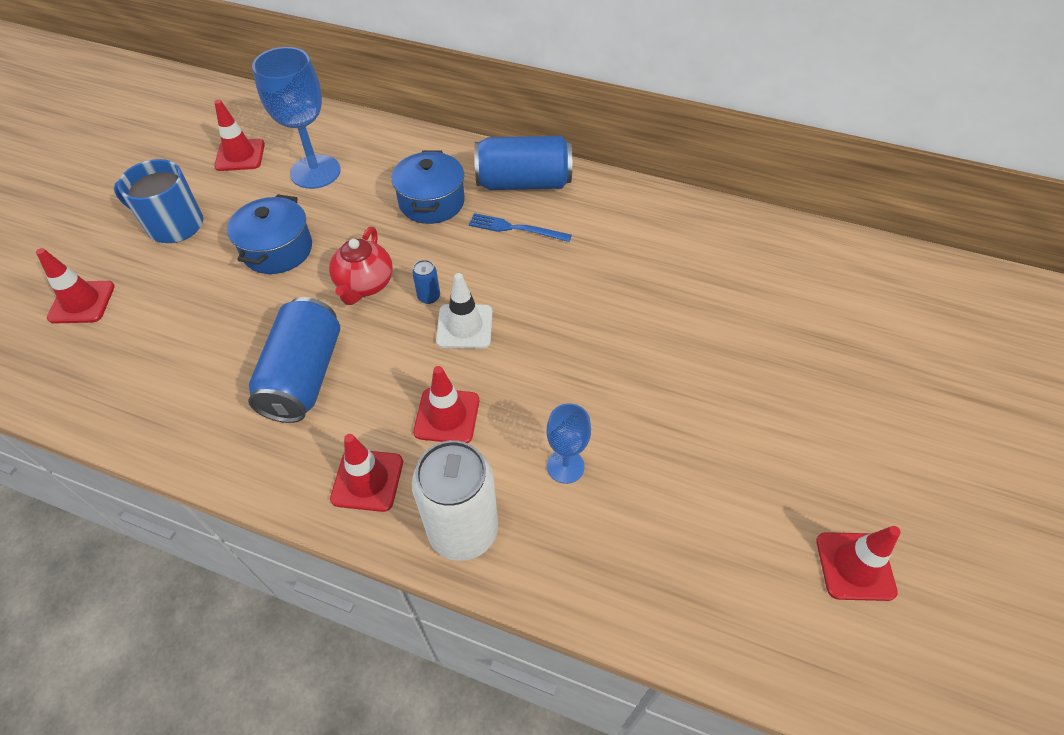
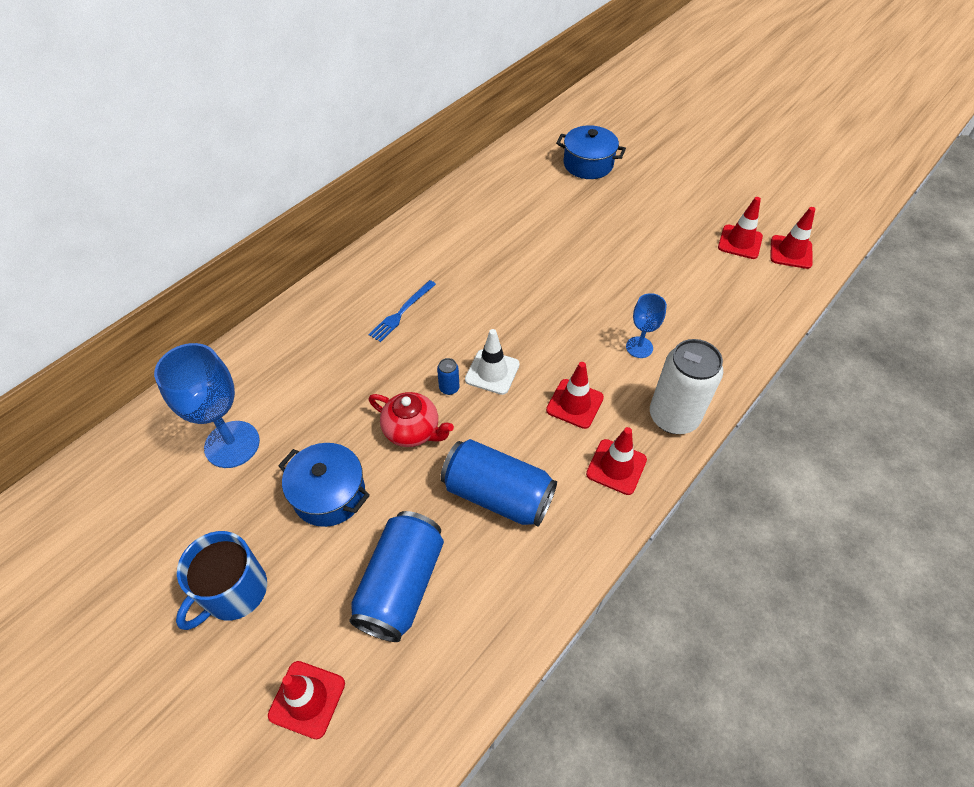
camera: 70 degrees left, 0 degrees up
(240, 155) = (155, 512): red traffic cone -> red traffic cone (791, 252)
(431, 202) = (335, 360): blue pot -> blue pot (588, 164)
(523, 183) = (350, 293): blue can -> blue can (401, 585)

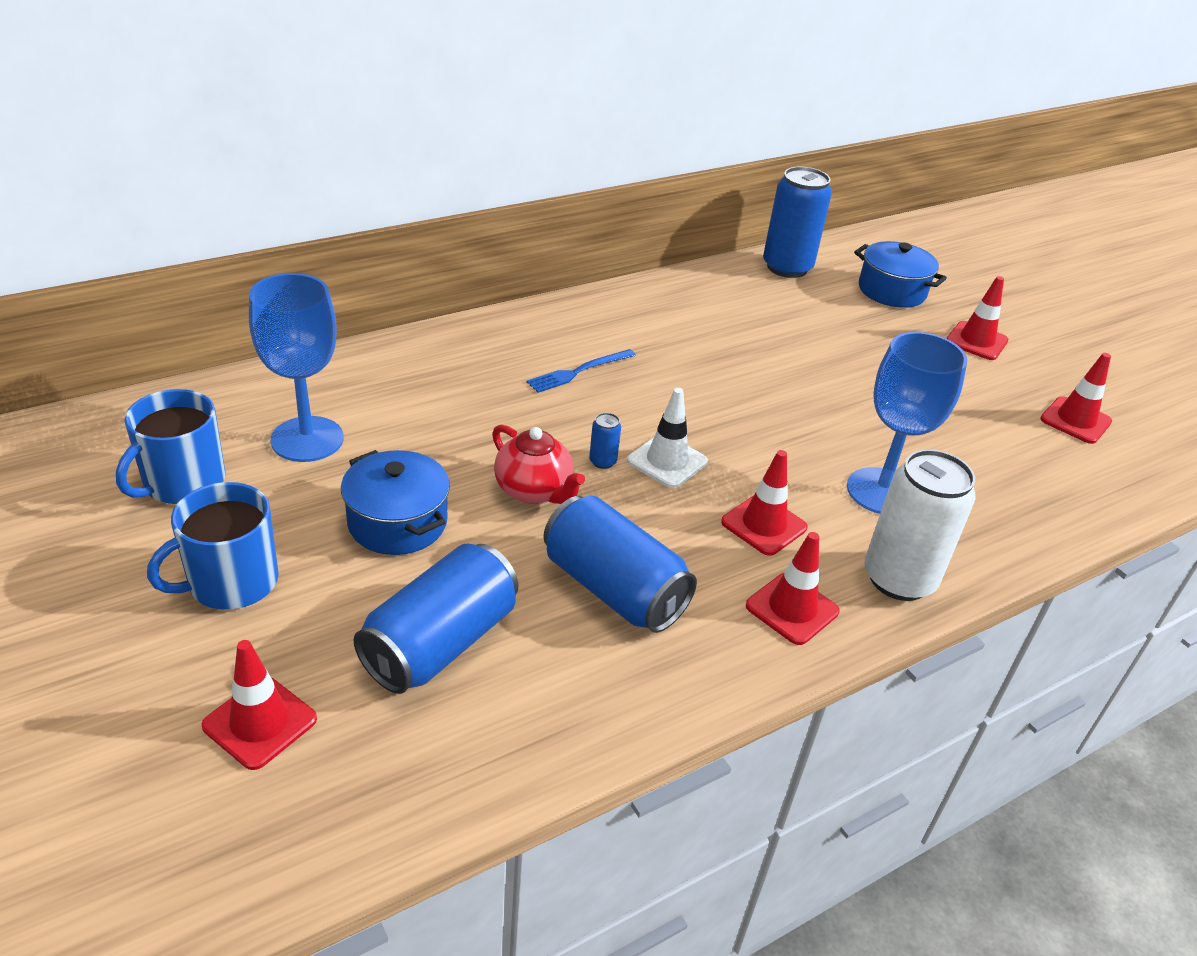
camera: 15 degrees right, 15 degrees down
(157, 518) = (183, 482): none -> blue mug
(510, 165) = (787, 267): none -> blue can
(639, 347) = (881, 491): blue goblet -> blue goblet, size x1.80
(791, 252) = (1148, 450): red traffic cone -> red traffic cone (976, 341)

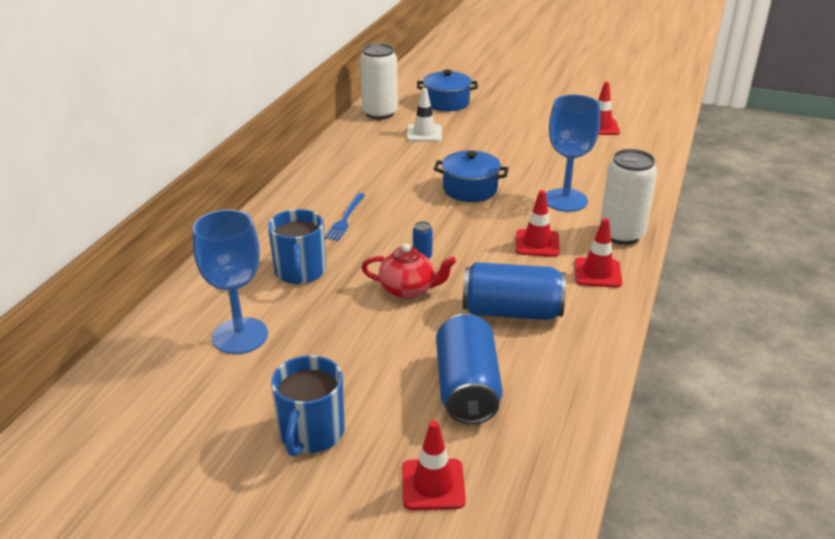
camera: 35 degrees left, 5 degrees down
(183, 482) = (196, 403): blue mug -> blue mug (300, 271)
(397, 522) = (359, 347): blue pot -> blue pot (470, 189)
(667, 461) = (453, 239): white traffic cone -> white traffic cone (424, 133)
(787, 267) = (380, 113): blue can -> white can
(976, 341) = (515, 110): red traffic cone -> none

